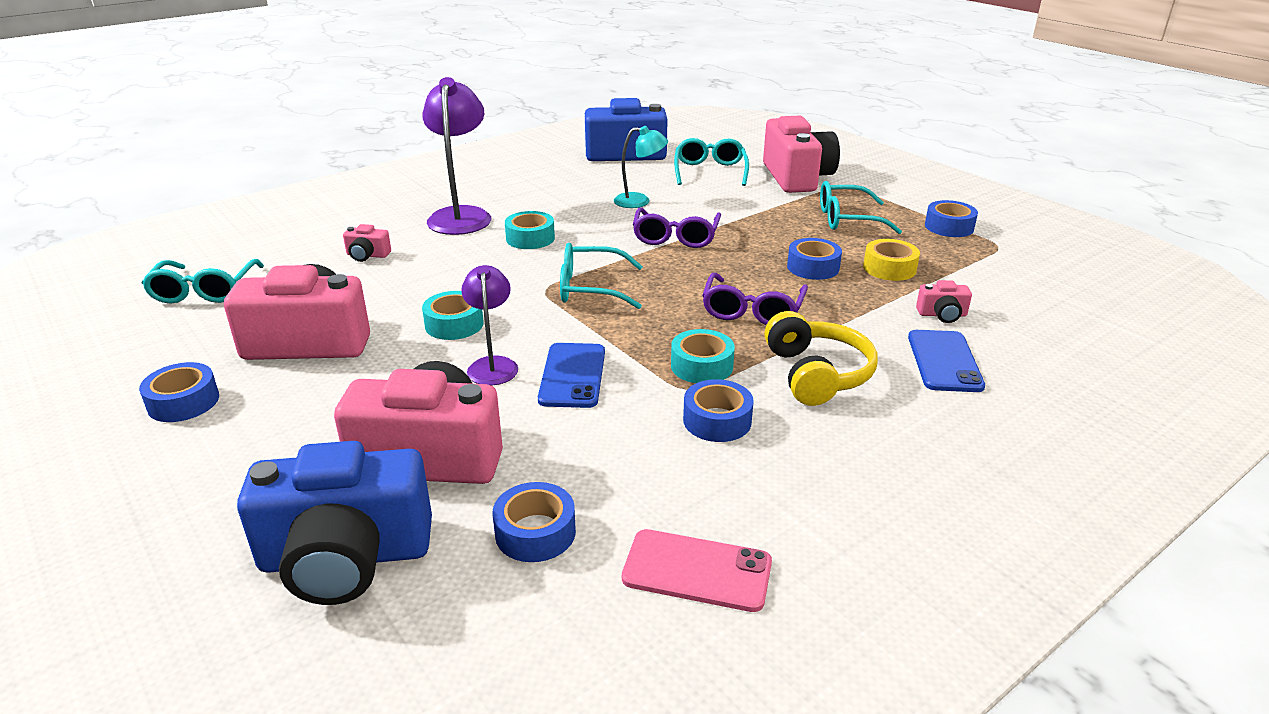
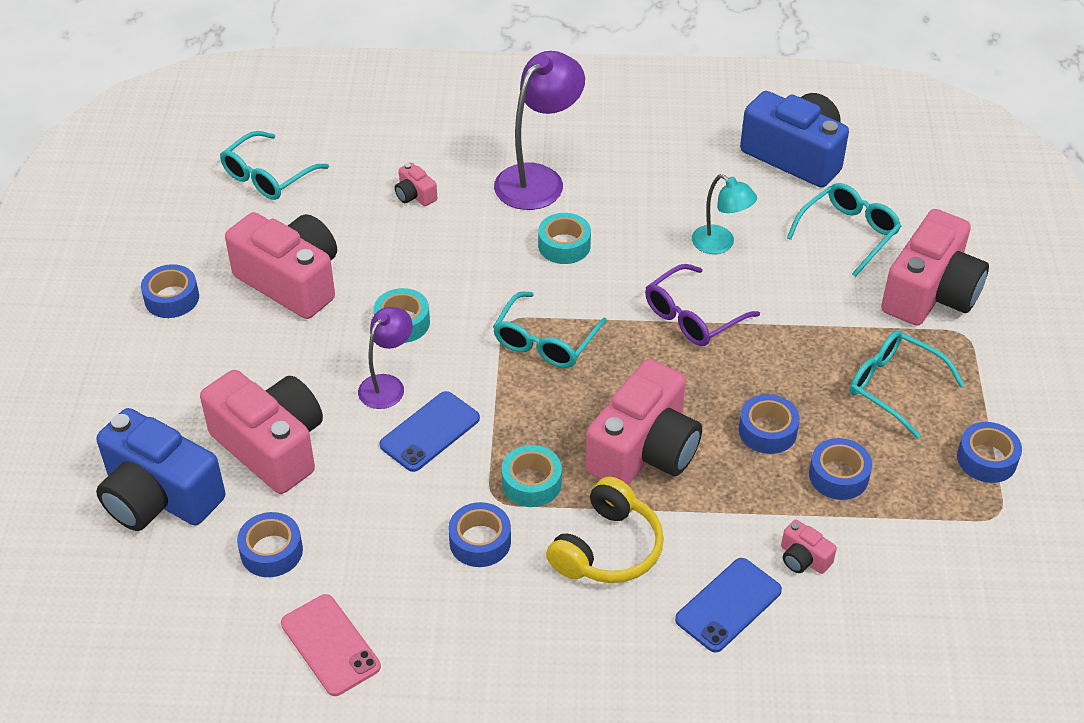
camera: 40 degrees right, 15 degrees up
(590, 288) = (545, 341): turquoise glasses -> turquoise glasses turned 105 degrees counterclockwise
(752, 311) = (644, 450): purple glasses -> pink camera
(889, 268) = (838, 476): yellow tape -> blue tape

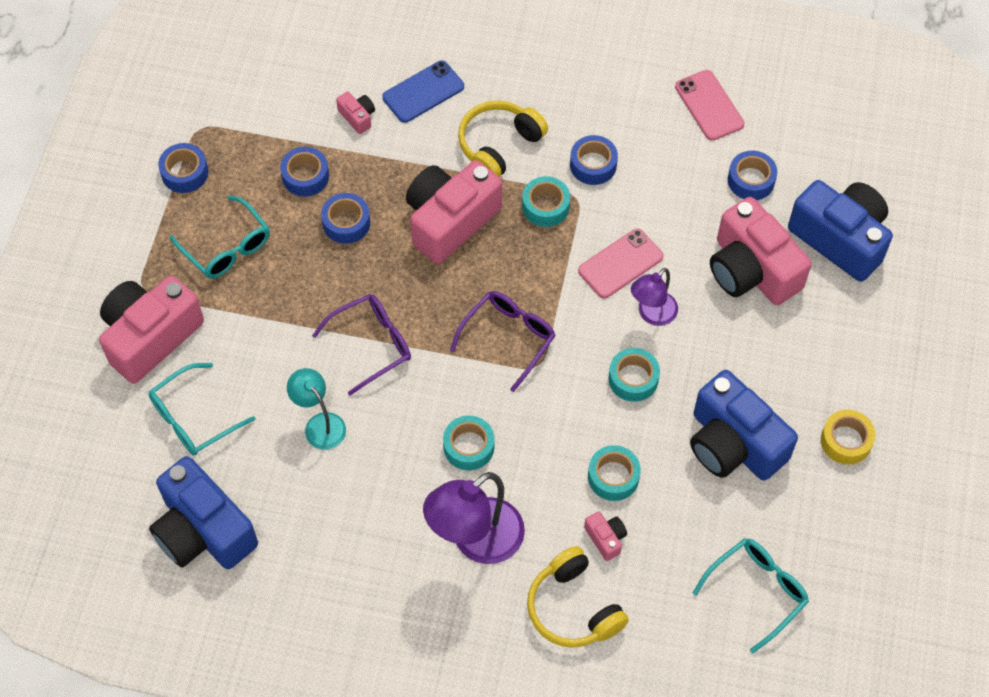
camera: 170 degrees left, 15 degrees up
(172, 298) = (846, 441): blue tape -> yellow tape
(291, 281) = (733, 443): pink camera -> blue camera
(413, 240) = (613, 477): none -> turquoise tape
(430, 432) = (620, 264): blue phone -> pink phone
(438, 146) = (573, 608): none -> yellow headphones
(545, 341) = (508, 338): turquoise glasses -> purple glasses

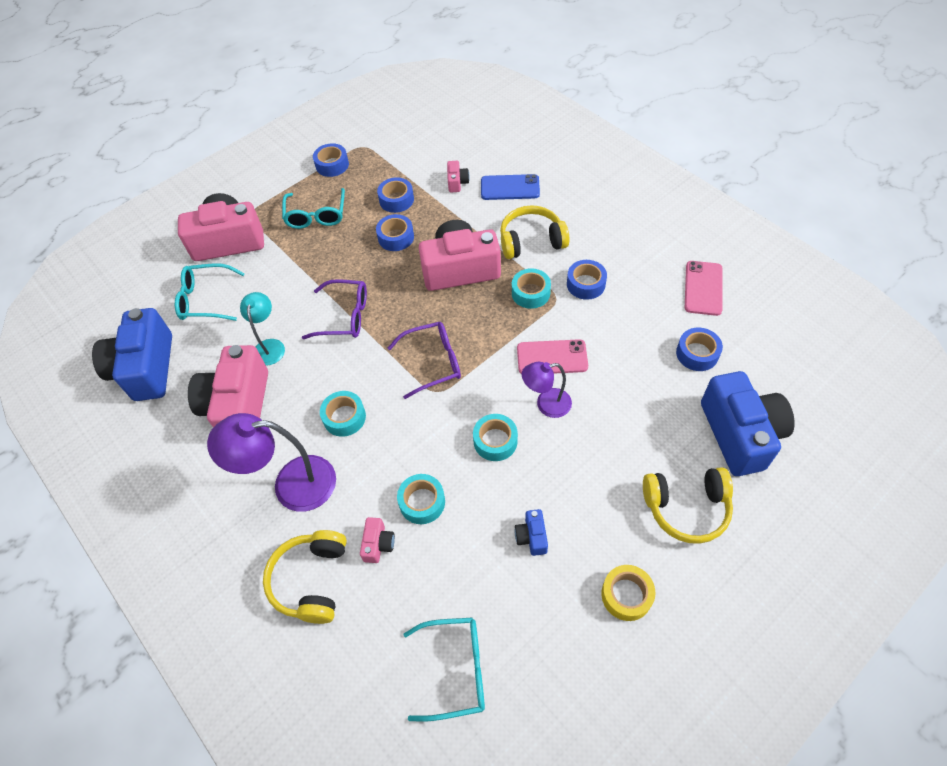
camera: 40 degrees right, 5 degrees down
(733, 443) = (532, 537): blue camera -> blue camera, size x0.42
(751, 270) = (648, 416): pink camera -> pink camera (238, 406)
(842, 335) = (686, 508): none -> yellow headphones

